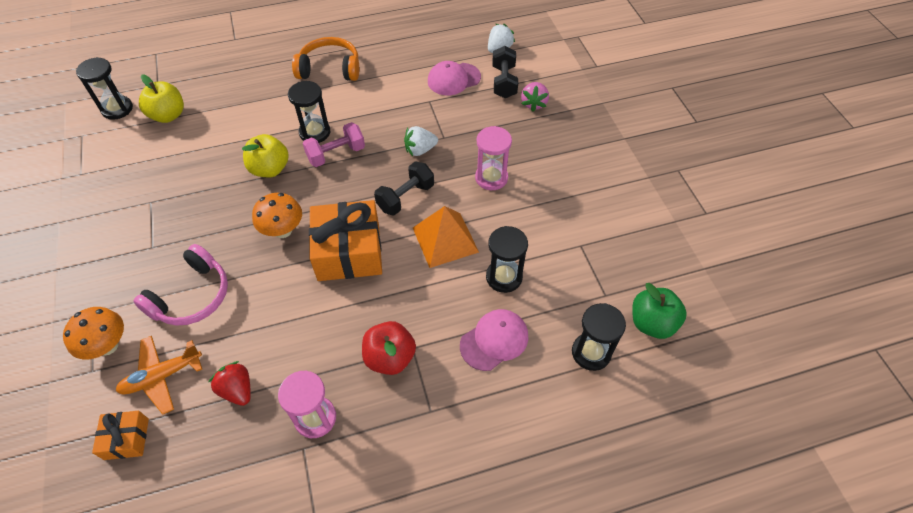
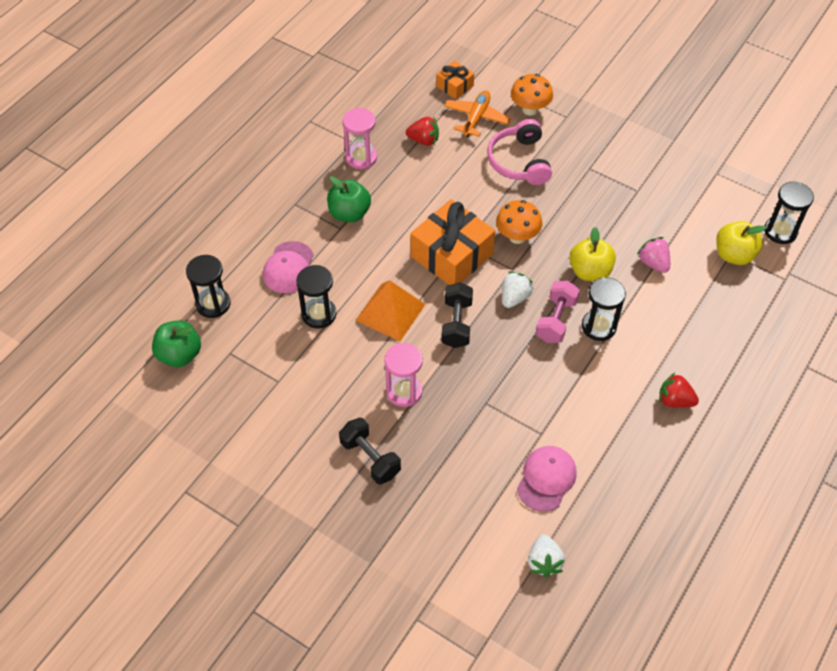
camera: 140 degrees right, 0 degrees up
(330, 69) = (674, 400): orange headphones -> red strawberry
(390, 357) = (349, 213): red apple -> green apple
(420, 150) = (492, 375): white strawberry -> white strawberry (514, 297)
(504, 82) = (494, 514): black dumbbell -> black dumbbell (370, 458)
(534, 103) = (439, 507): pink strawberry -> pink strawberry (653, 263)

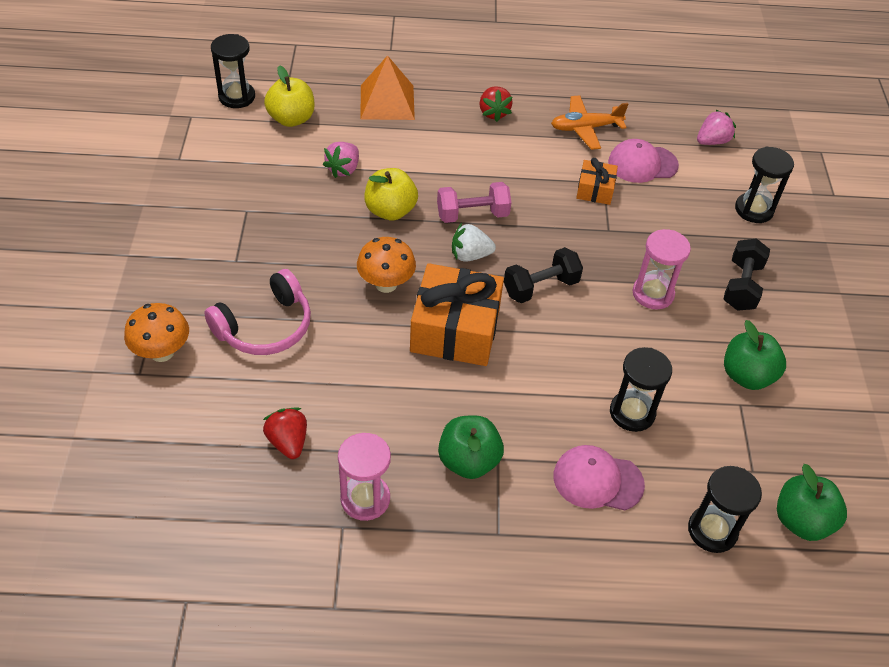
camera: 125 degrees left, 5 degrees down
(288, 267) = (597, 480): pink cap -> pink cap turned 150 degrees counterclockwise
(295, 402) = (747, 376): none -> green apple
(390, 312) = (573, 349): orange pyramid -> orange pyramid (387, 102)
(454, 86) = (157, 455): orange gift -> orange gift (595, 190)
(476, 118) = (211, 402): orange plane -> orange plane (585, 128)
(544, 562) = (712, 141): white strawberry -> pink strawberry
(598, 326) = (454, 183): black hourglass -> black hourglass (754, 209)

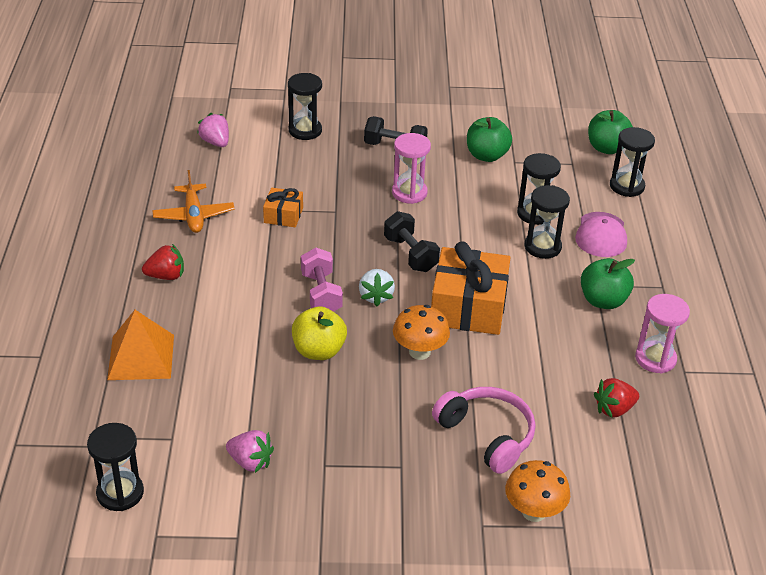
camera: 90 degrees left, 10 degrees down
(291, 119) = (167, 437): yellow apple -> none
(343, 169) = (256, 388): pink strawberry -> pink strawberry (250, 462)
(566, 412) = (542, 247): none -> black hourglass
(642, 164) = (247, 185): pink cap -> none

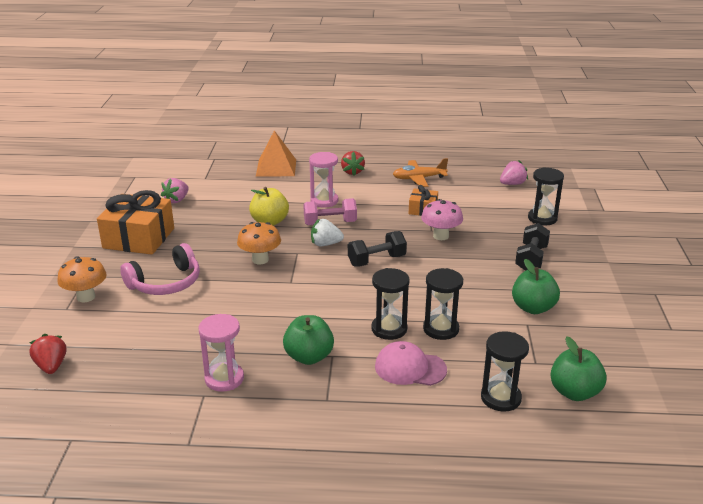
camera: 95 degrees right, 10 degrees down
(120, 493) = (169, 166): black hourglass -> none
(350, 204) = (440, 236): none -> pink mushroom
(409, 193) = (462, 263): pink hourglass -> pink hourglass (324, 201)
(468, 307) = (308, 284): orange gift -> orange gift (139, 238)
(614, 409) = (170, 346): red strawberry -> red strawberry (51, 366)

